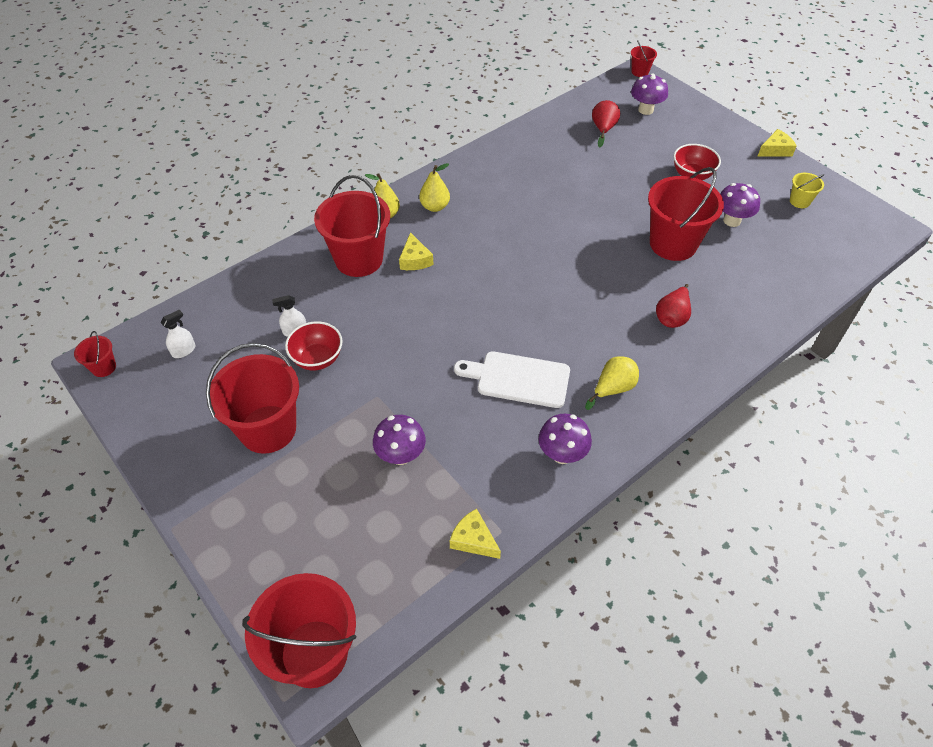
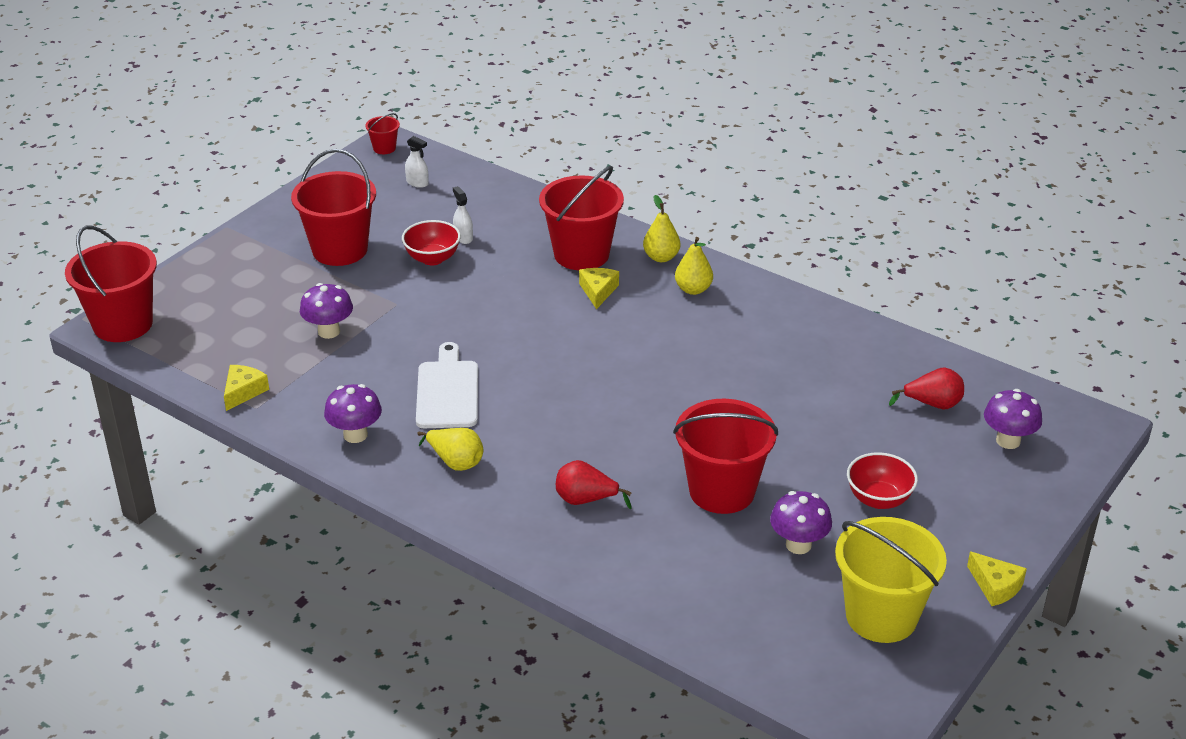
camera: 75 degrees right, 15 degrees down
(415, 259) = (598, 291): yellow cheese -> yellow cheese turned 120 degrees clockwise
(640, 72) = (1104, 426): red bucket -> none
(799, 201) = (881, 616): yellow bucket -> yellow bucket, size x2.24

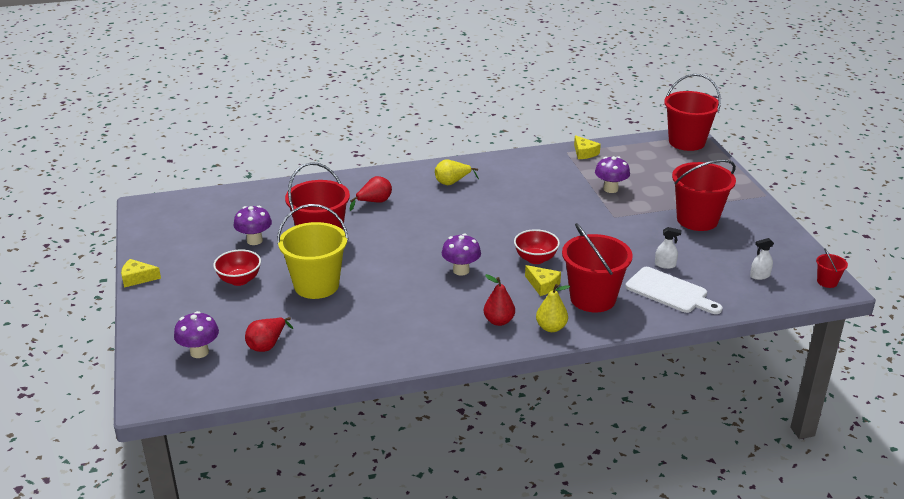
camera: 130 degrees right, 5 degrees down
(355, 435) = (509, 167): purple mushroom -> purple mushroom (461, 270)
(432, 258) = (651, 245): red bowl -> red bowl (535, 259)
(447, 391) = (511, 201): white cutting board -> white cutting board (670, 292)
(693, 289) = (499, 321): yellow pear -> red pear
(881, 616) = (182, 238): yellow bucket -> yellow bucket (316, 285)

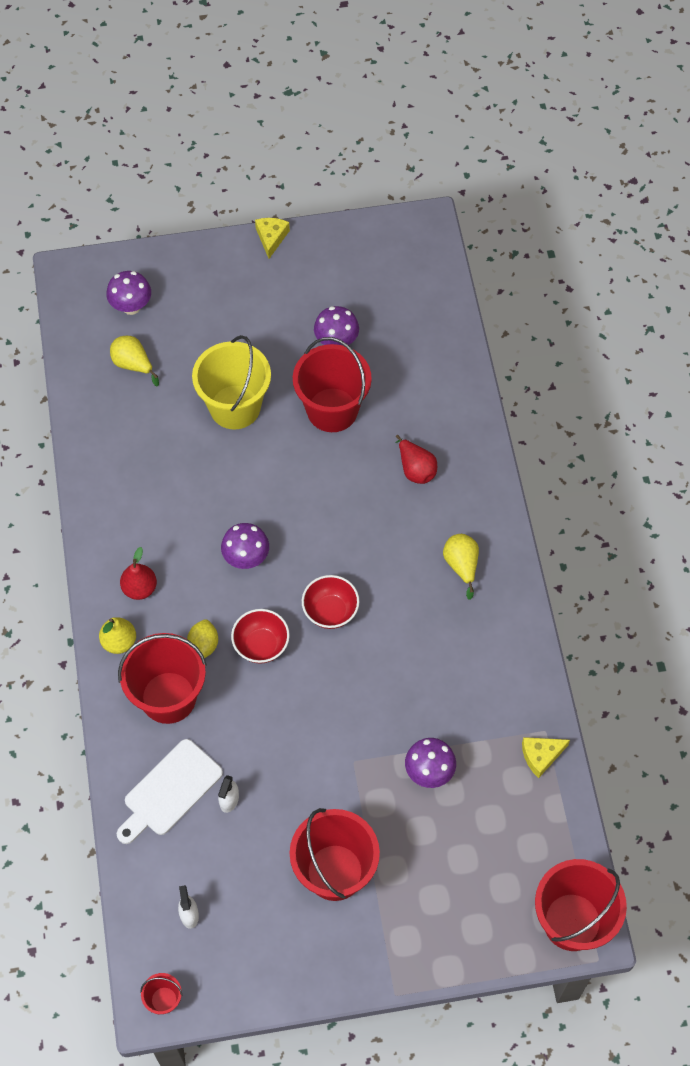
camera: 95 degrees right, 30 degrees up
(239, 280) = (255, 332): red bowl -> red bowl (330, 611)
(267, 345) = (133, 365): red pear -> yellow pear
(543, 285) = (203, 645): yellow cheese -> yellow lemon

